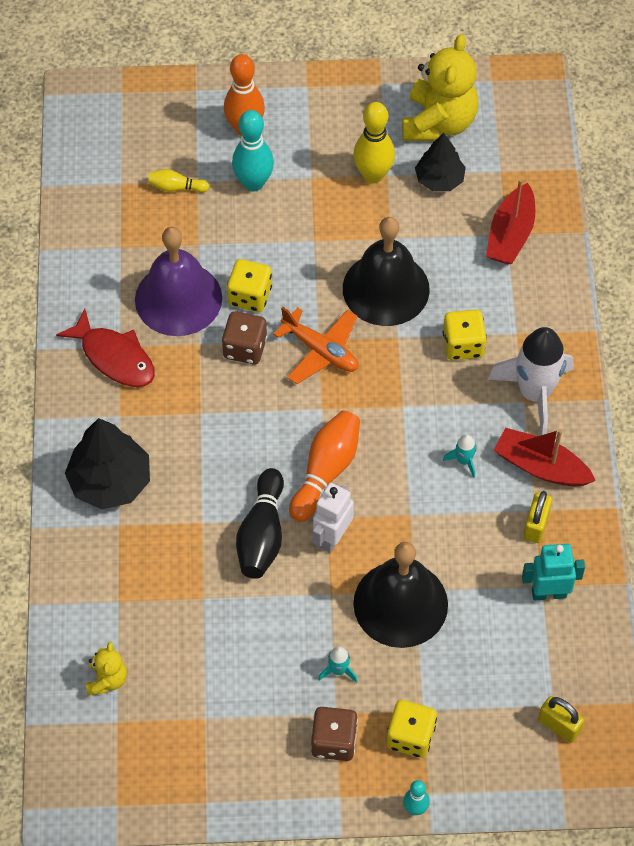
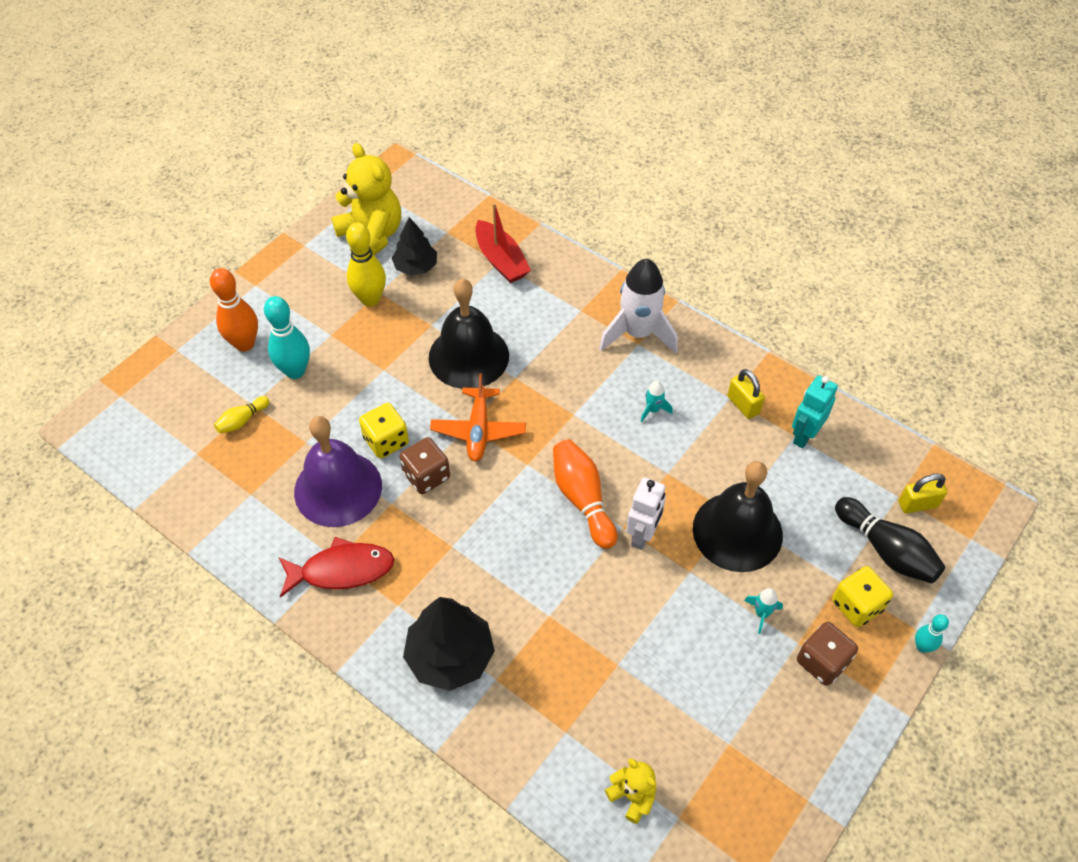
camera: 50 degrees left, 5 degrees down
(262, 534) = (598, 581): black bowling pin -> black bowling pin (886, 550)
(320, 351) = (478, 430): orange plane -> orange plane turned 105 degrees clockwise
(332, 537) = (642, 535): white robot -> white robot turned 135 degrees counterclockwise
(463, 345) = (560, 345): yellow dice -> none
(541, 466) = (698, 370): red boat -> none

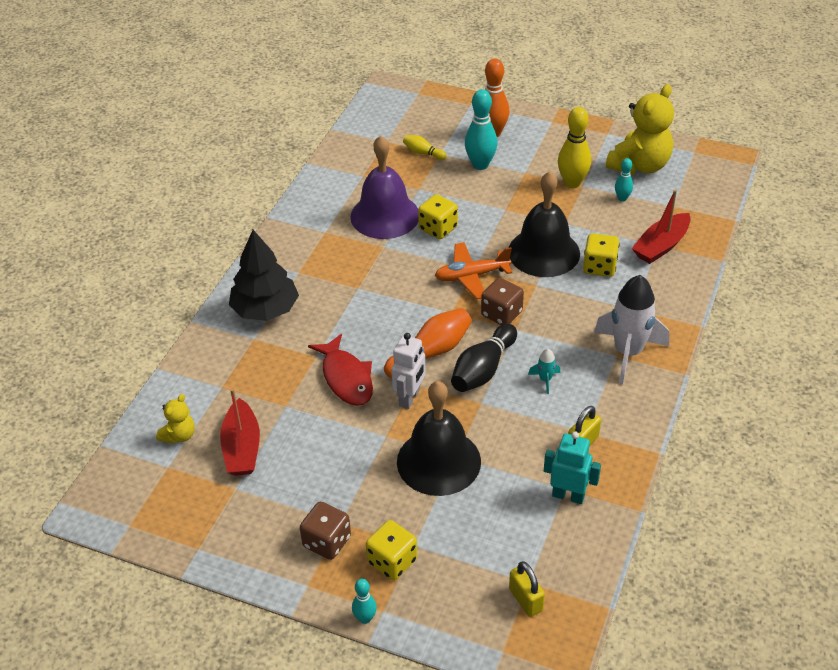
camera: 75 degrees right, 10 degrees down
(342, 570) = (317, 237): red fish -> red fish (346, 378)
(416, 267) = (622, 198): black tree -> turquoise bowling pin
(426, 476) = (415, 258): brown dice -> brown dice (501, 314)
(510, 317) = (599, 267): none -> yellow dice
(642, 535) = (410, 398): white robot -> white robot turned 75 degrees counterclockwise
(670, 725) = (242, 448): none -> red boat
(761, 614) = (361, 491): turquoise rocket -> none
(886, 550) = (461, 578): black bowling pin -> black bowling pin (483, 369)

